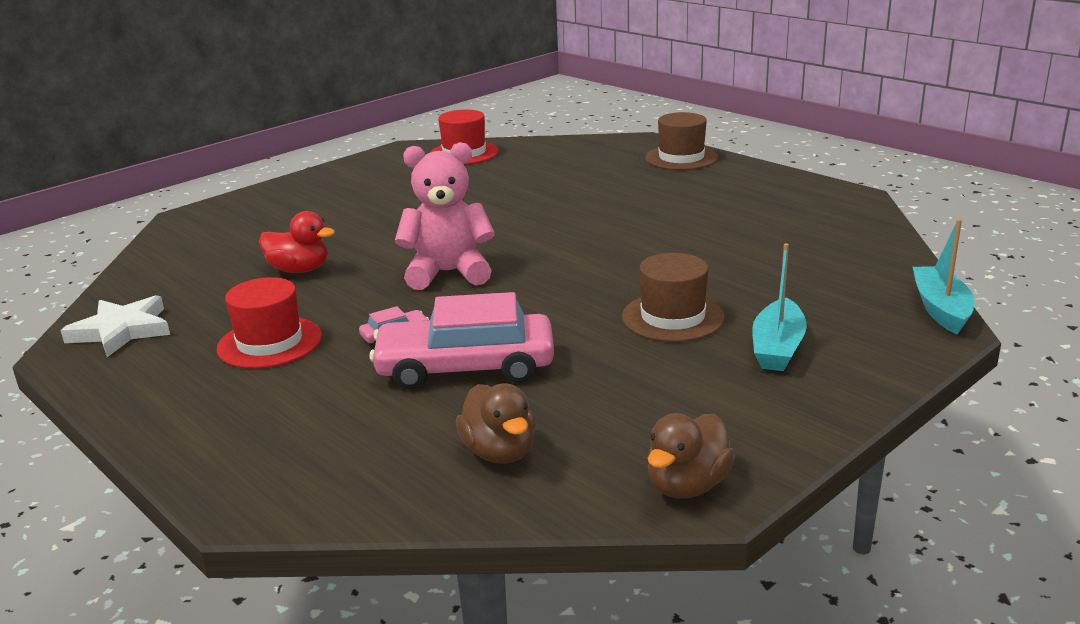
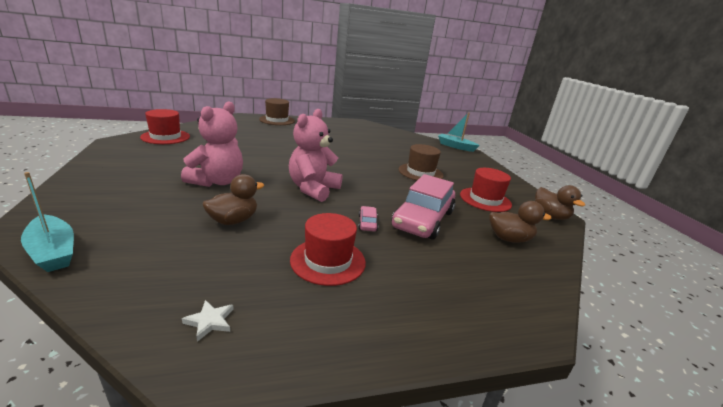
camera: 65 degrees left, 0 degrees up
(122, 331) = (210, 321): white star -> white star, size x0.48
(299, 270) = (233, 220): red duck -> brown duck
(382, 225) = (217, 181): none -> pink teddy bear
(649, 402) = (485, 199): none -> red hat
(777, 348) = (461, 170): turquoise boat -> turquoise boat (53, 251)

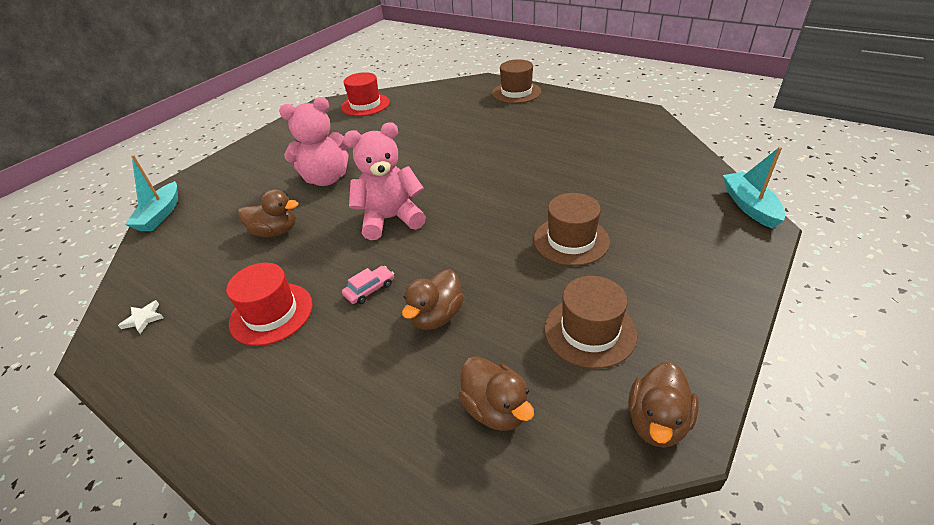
camera: 55 degrees right, 15 degrees up
(423, 219) = (436, 316): pink car -> brown duck
(485, 199) = (589, 331): red hat -> brown hat

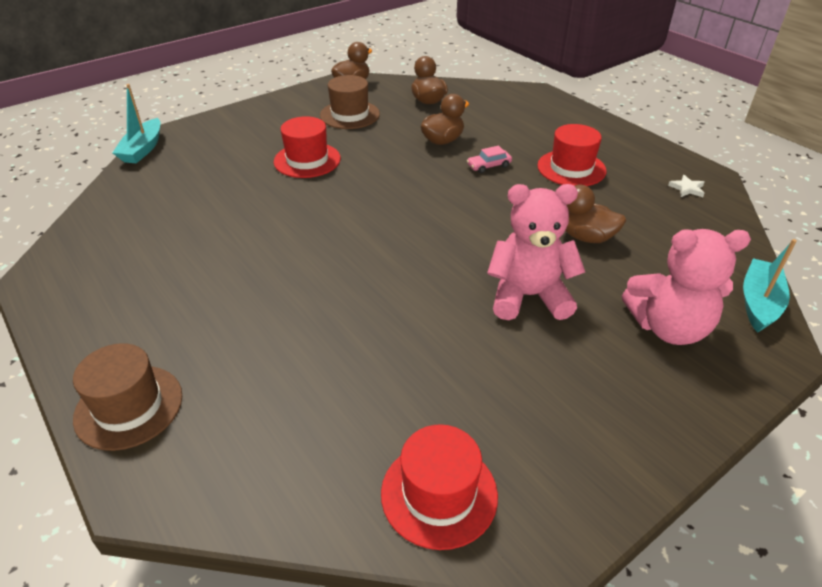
camera: 165 degrees left, 0 degrees up
(390, 219) = (455, 218): pink teddy bear -> pink teddy bear (668, 327)
(571, 240) = (307, 160): brown hat -> red hat

